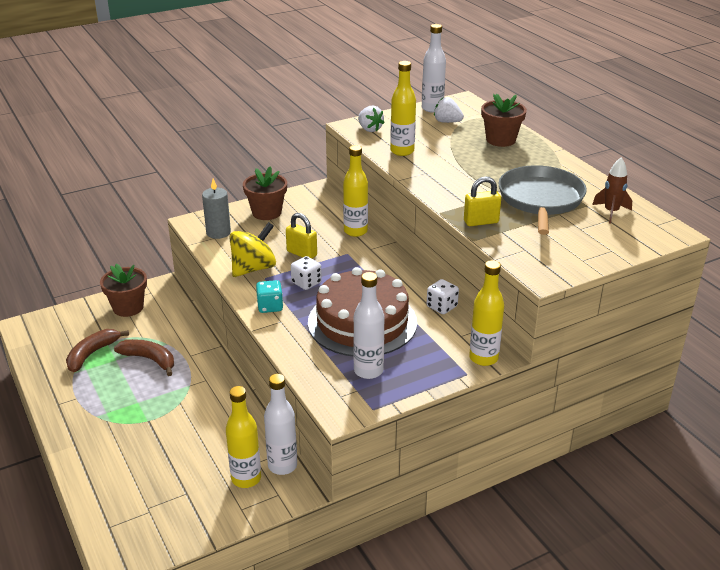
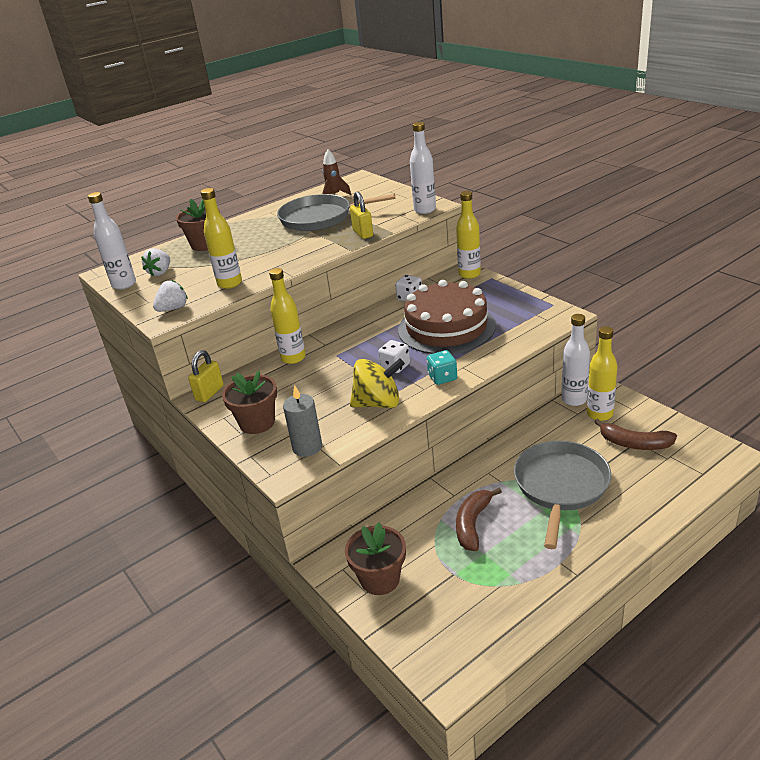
camera: 95 degrees left, 0 degrees up
(92, 354) = (481, 579): brown banana -> brown banana (634, 444)
(158, 420) = (560, 486): none -> grey pan
(253, 268) = (378, 403): yellow spinning top -> yellow spinning top turned 135 degrees clockwise
(302, 253) = (342, 380): yellow padlock -> yellow padlock (209, 393)
(368, 371) = (510, 313): white bottle -> white bottle (425, 210)

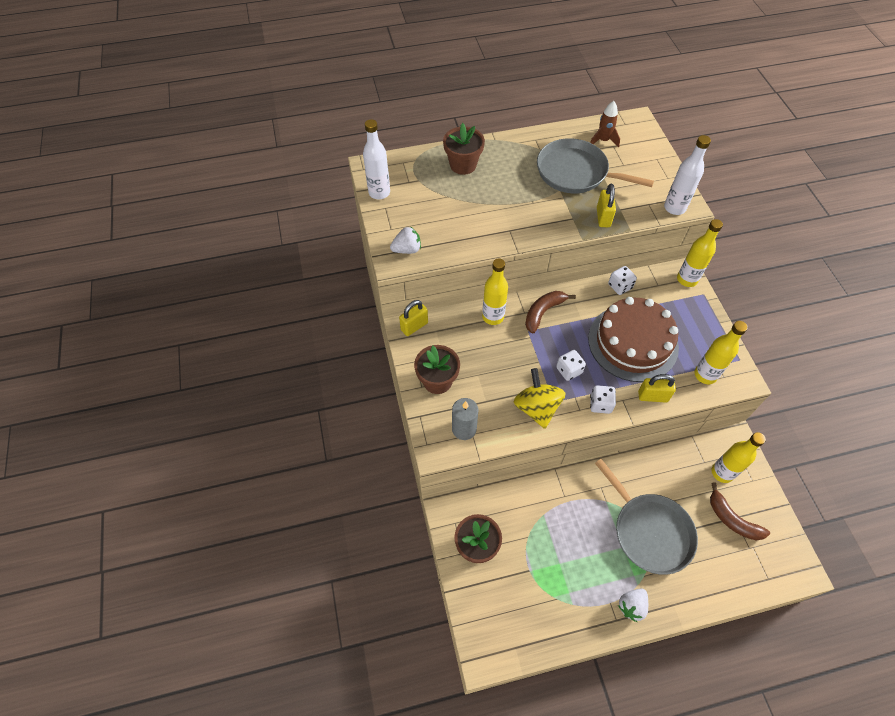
camera: 20 degrees right, 25 degrees up
(160, 272) = (413, 190): white strawberry -> white strawberry (631, 606)
(230, 283) = (463, 236): yellow bottle -> yellow bottle (705, 375)
(378, 403) = (537, 408): yellow spinning top -> yellow spinning top turned 120 degrees counterclockwise
(442, 378) = (600, 404): turquoise dice -> white dice
(472, 524) = (565, 532): brown banana -> brown banana (543, 312)
(490, 354) = (652, 396): none -> yellow padlock
(560, 486) = (649, 531): grey pan -> grey pan turned 105 degrees clockwise
(574, 400) = (710, 445): white bottle -> none

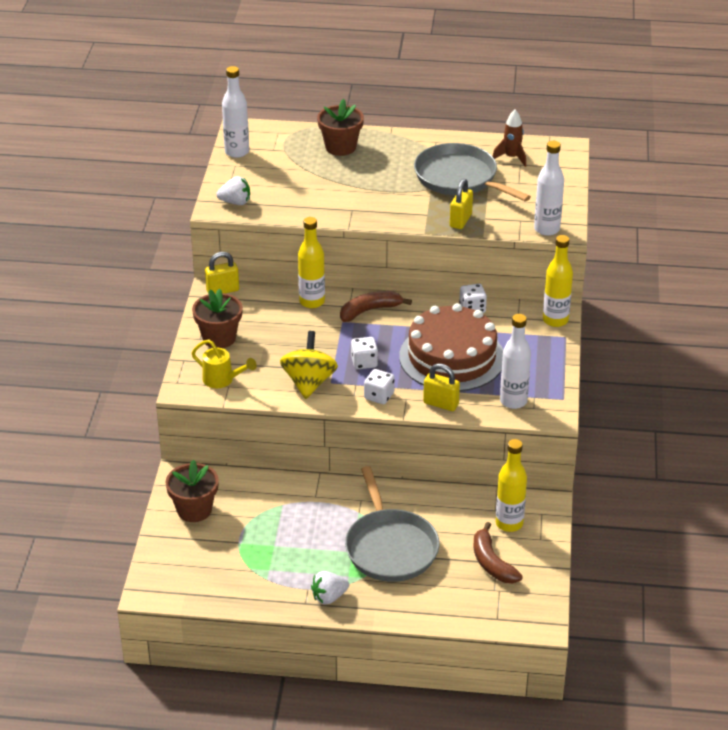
camera: 20 degrees right, 20 degrees down
(464, 429) = (222, 380): grey candle -> yellow watering can
(705, 375) = (513, 401): yellow bottle -> white bottle

